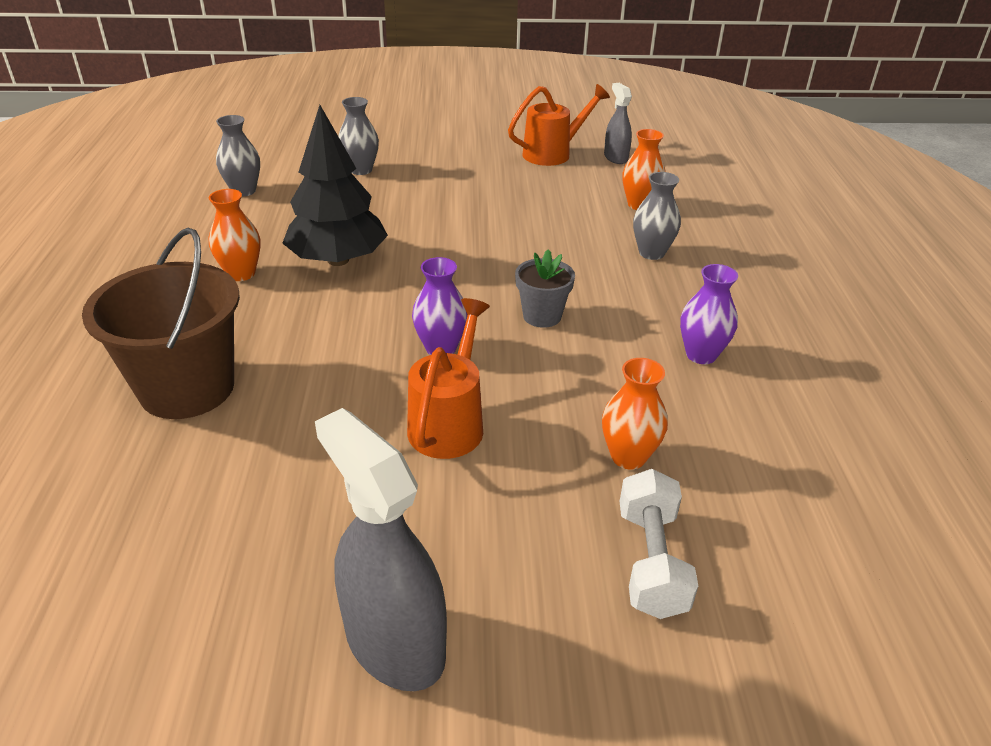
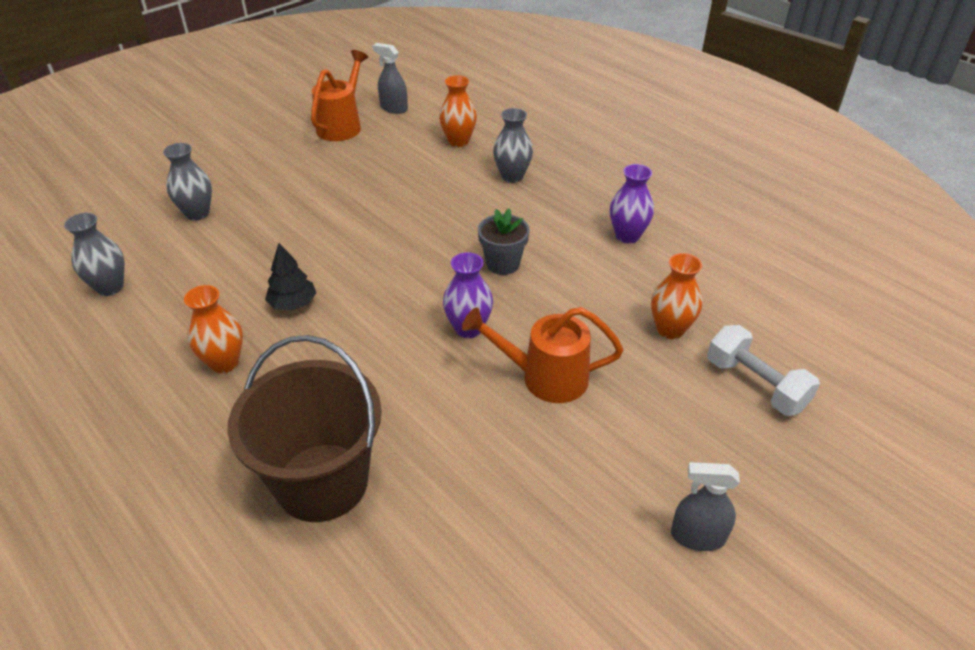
camera: 40 degrees left, 5 degrees up
(338, 260) = (293, 304): black tree -> black tree, size x0.49
(394, 643) = (697, 536): grey spray bottle -> grey spray bottle, size x0.55
(450, 422) = (544, 377): orange watering can -> orange watering can turned 60 degrees counterclockwise

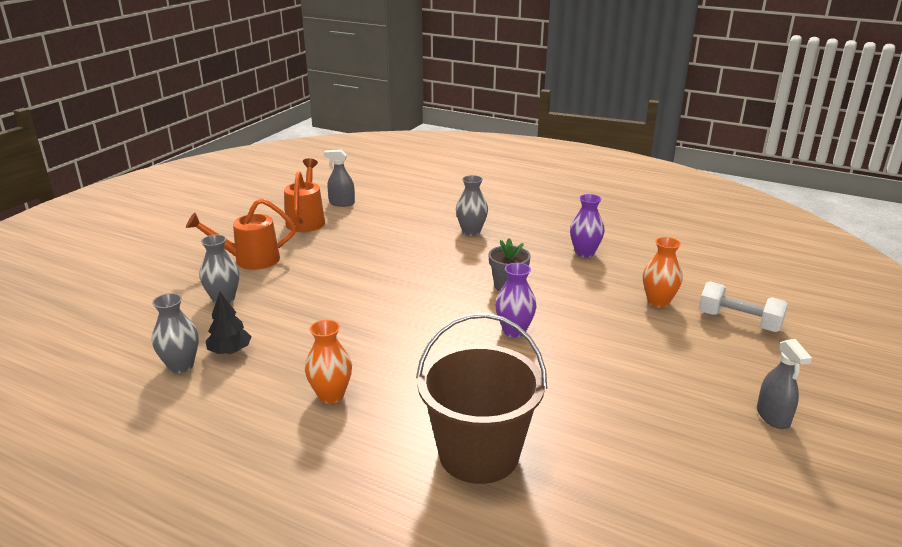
camera: 20 degrees left, 15 degrees down
(293, 304) = (359, 344): black tree -> black tree (230, 351)
(458, 141) = (412, 216): orange vase -> none
(544, 377) = (594, 348): orange watering can -> orange watering can (250, 260)
(697, 536) = (773, 417): grey spray bottle -> grey spray bottle turned 90 degrees counterclockwise

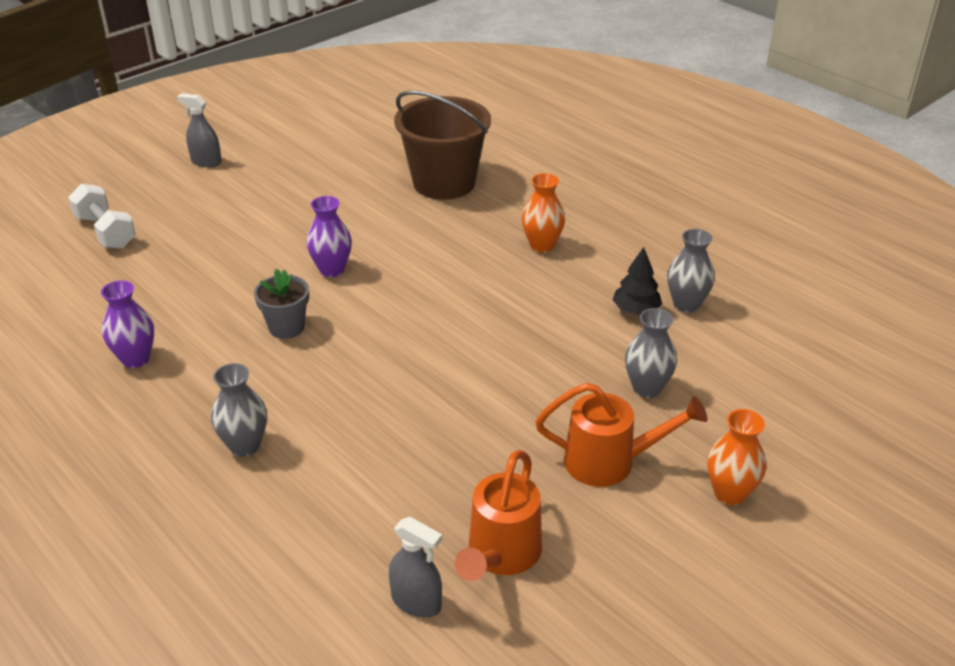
camera: 160 degrees left, 10 degrees up
(658, 302) = (149, 269): orange vase -> orange vase (729, 493)
(773, 417) = (206, 162): grey spray bottle -> grey spray bottle turned 75 degrees counterclockwise

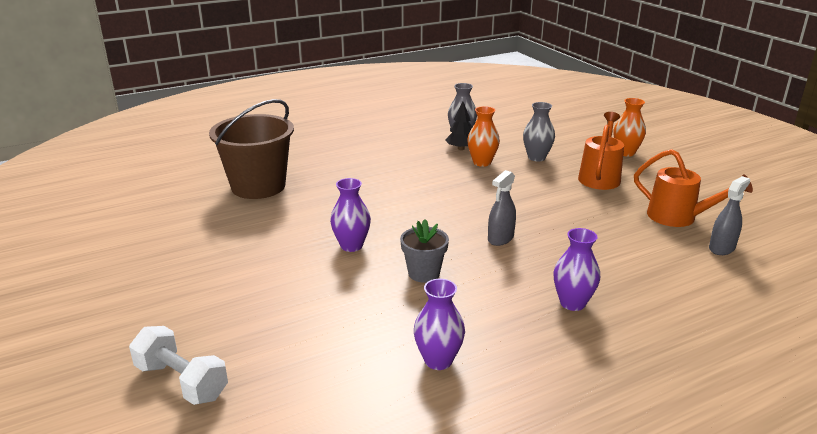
camera: 75 degrees left, 10 degrees down
(105, 232) = (181, 381): white dumbbell -> white dumbbell turned 60 degrees clockwise
(206, 162) = (92, 303): grey spray bottle -> grey spray bottle (500, 238)
(245, 446) = (572, 303): grey vase -> purple vase
(542, 245) = (372, 164): orange vase -> orange vase (482, 162)

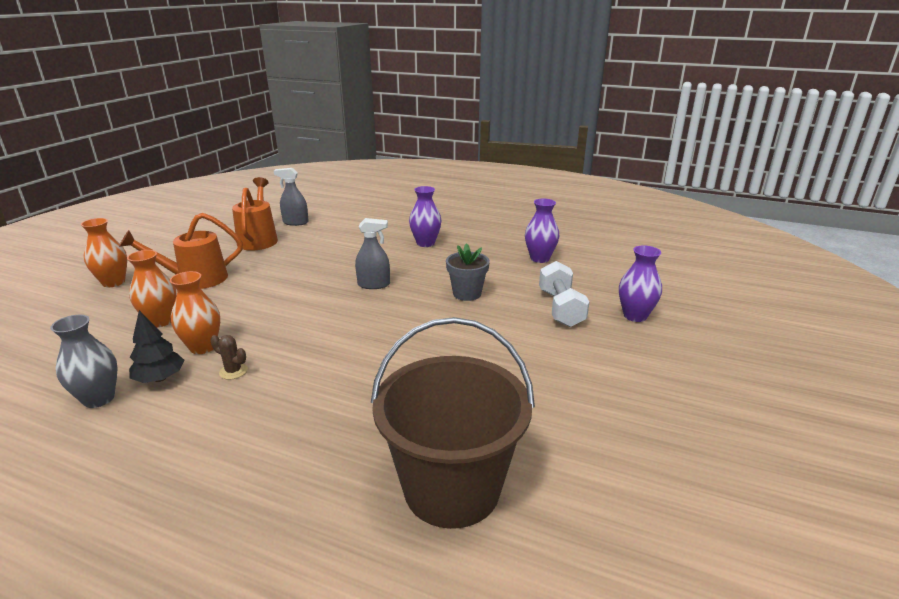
camera: 130 degrees left, 0 degrees up
(181, 381) = (707, 318): white dumbbell -> white dumbbell (561, 308)
(351, 246) = (478, 339): purple vase -> purple vase (635, 316)
(440, 165) = (233, 371): none -> brown cactus
(536, 157) = (161, 321): grey vase -> orange vase

